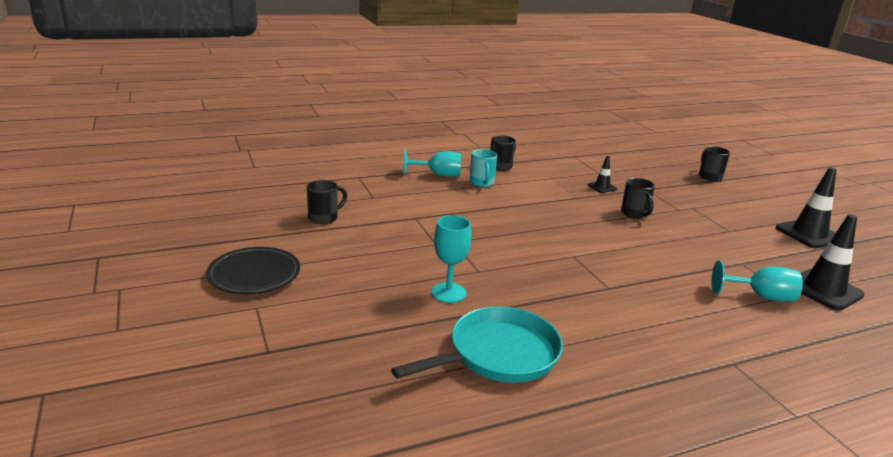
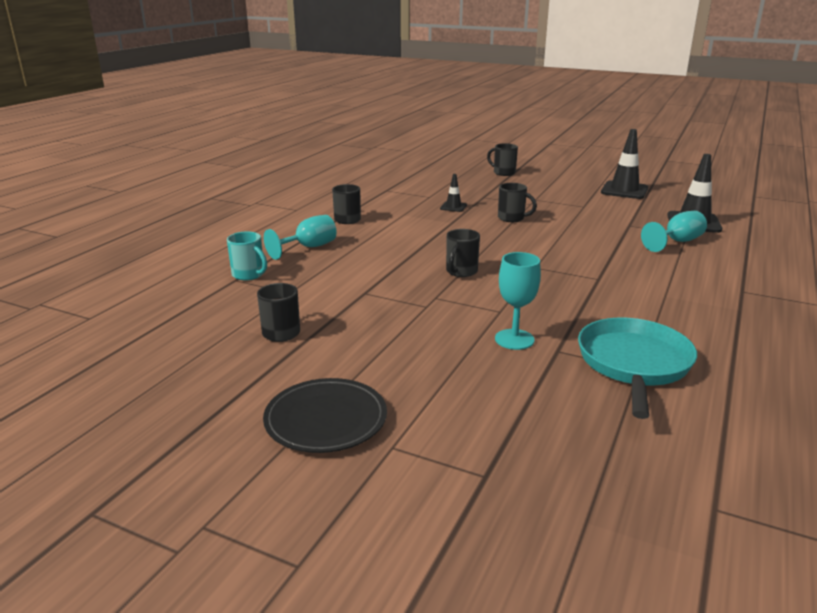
camera: 40 degrees left, 0 degrees up
(482, 183) = (360, 239): turquoise mug -> turquoise mug (249, 275)
(507, 233) = (461, 272): none -> black mug

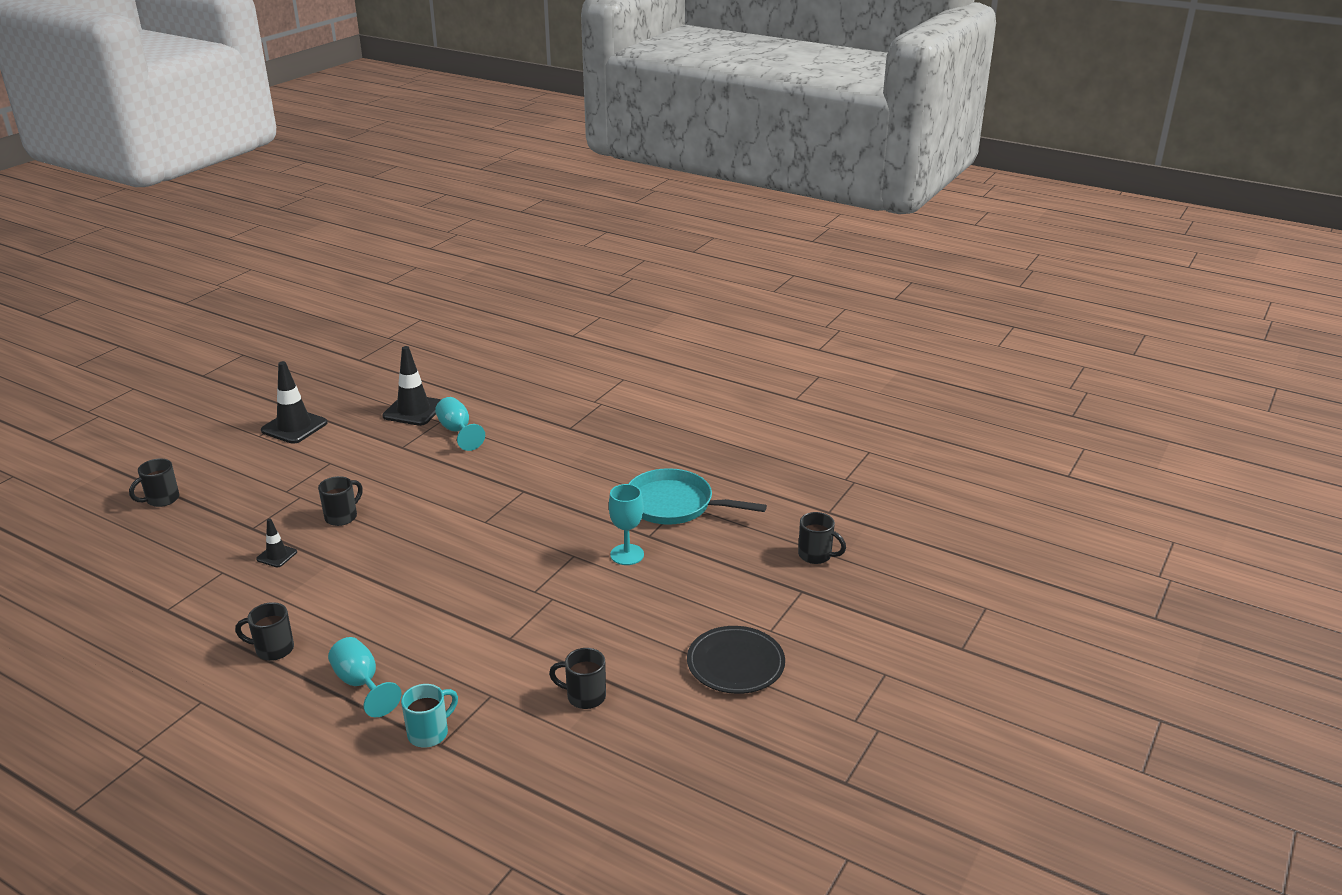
camera: 85 degrees left, 5 degrees up
(461, 272) = (479, 569): black mug -> black mug (816, 555)

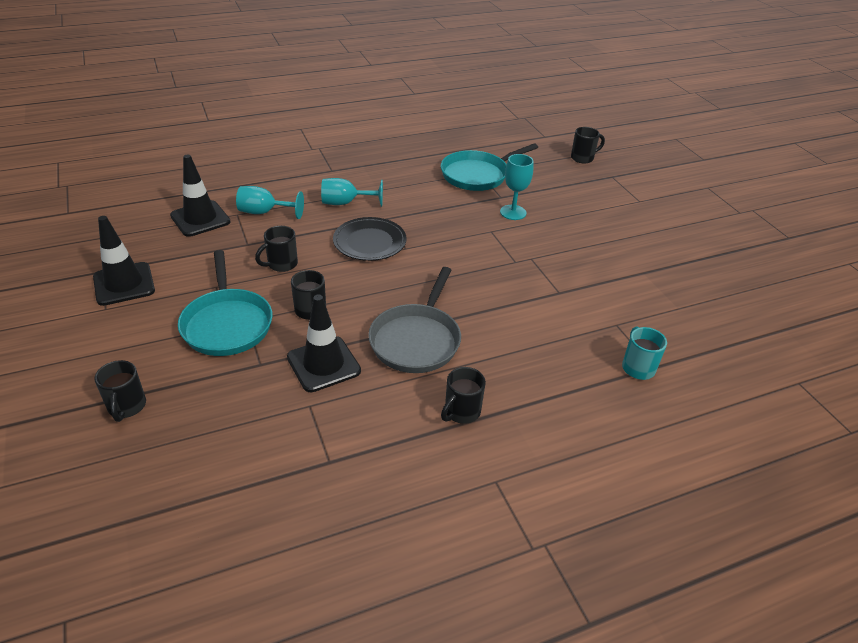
camera: 55 degrees left, 10 degrees up
(277, 555) = (323, 364): black traffic cone -> black traffic cone, size x1.92
(287, 490) = (227, 324): none -> turquoise pan
(350, 586) = (416, 340): none -> grey pan
(361, 684) = (551, 379): turquoise goblet -> turquoise goblet (345, 203)
(584, 696) = (649, 288): black mug -> black mug (281, 264)
(735, 664) = (661, 224): black plate -> black plate (369, 242)

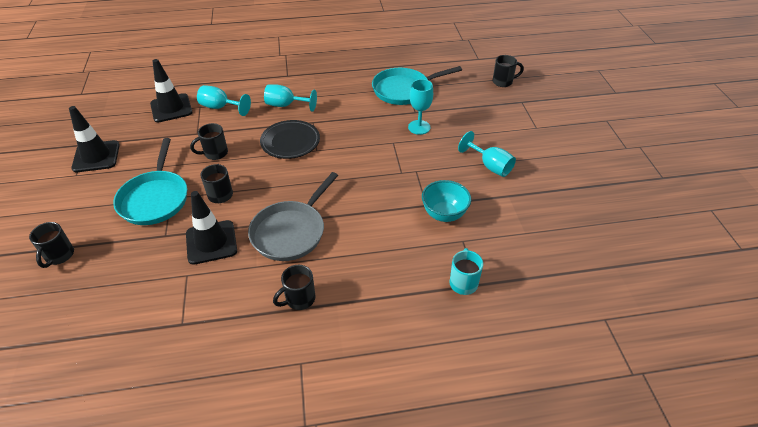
camera: 15 degrees right, 5 degrees up
(583, 300) = (444, 214): none -> turquoise bowl
(609, 245) = (490, 166): none -> turquoise goblet

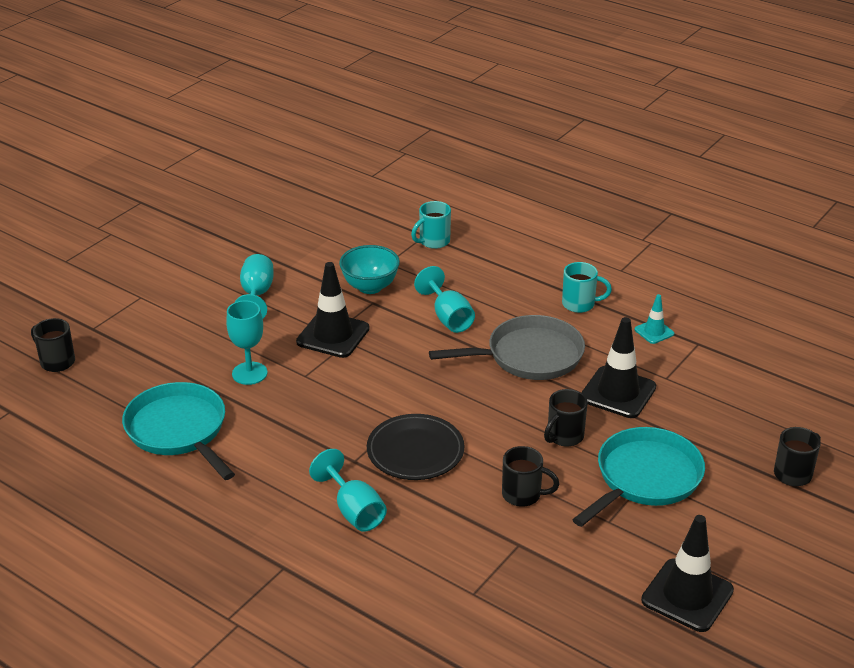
camera: 135 degrees left, 10 degrees down
(171, 108) = (517, 621): black traffic cone -> black traffic cone (333, 335)
(220, 107) = (445, 570): turquoise goblet -> turquoise goblet (448, 318)
(223, 311) = (654, 332): none -> turquoise traffic cone
(299, 299) = (580, 304): black mug -> turquoise mug
(404, 90) = (179, 430): turquoise pan -> turquoise pan turned 150 degrees counterclockwise

